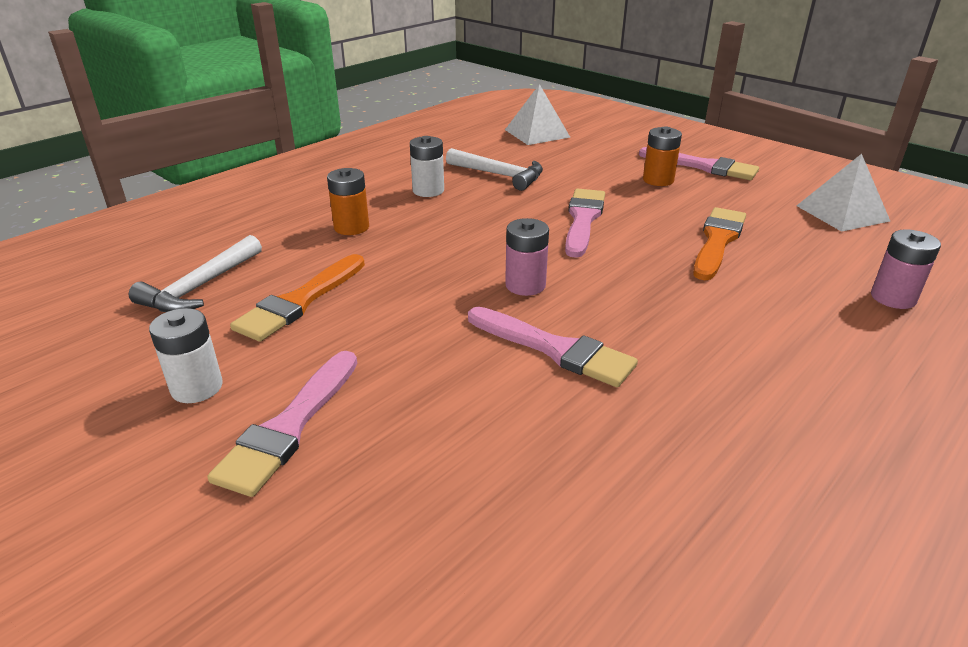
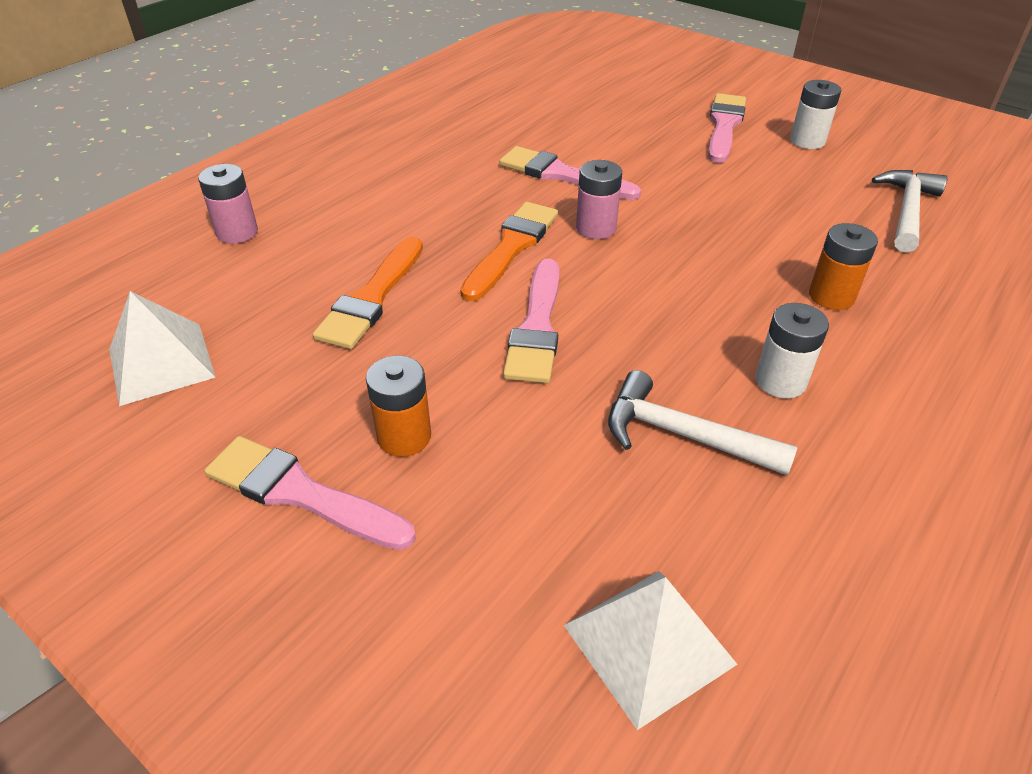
camera: 175 degrees right, 10 degrees up
(300, 301) = (798, 202): orange brush -> orange brush (511, 247)

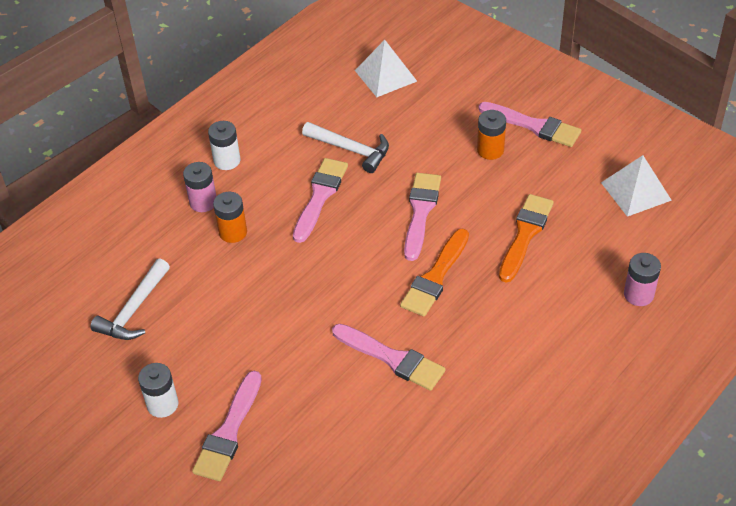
camera: 175 degrees left, 5 degrees up
(596, 228) = (373, 295): pink battery -> pink battery (203, 202)
(713, 349) = (320, 196): none -> pink brush
(780, 381) = (290, 177): white battery -> white battery (227, 161)

